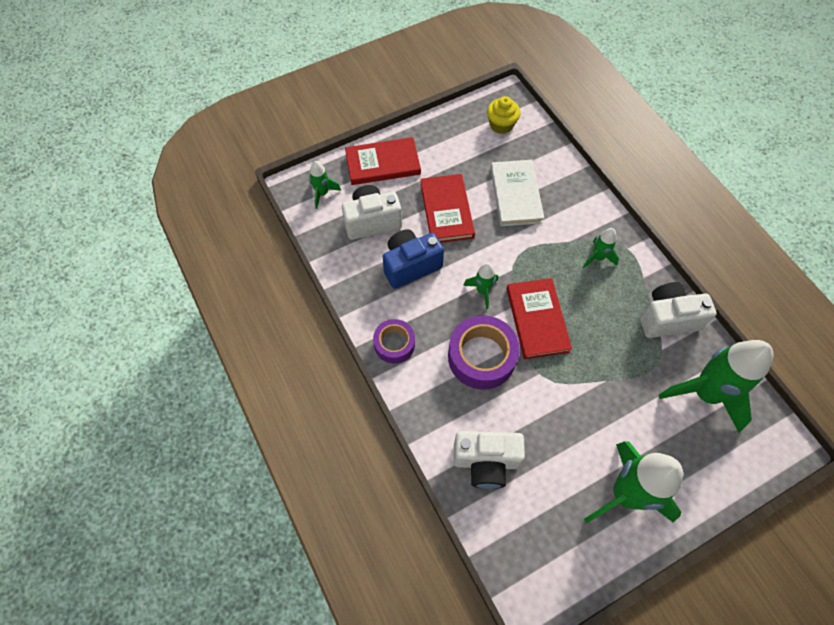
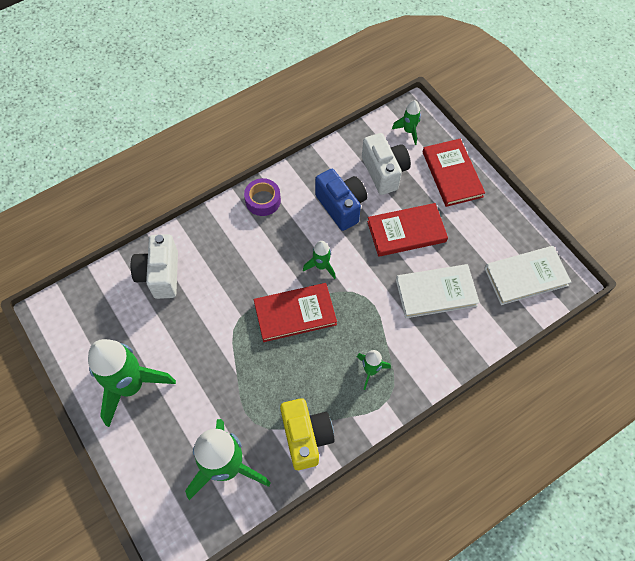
camera: 85 degrees right, 0 degrees up
(481, 357) = (254, 268): purple tape -> none
(501, 125) = (526, 276): yellow cupcake -> white book
(667, 318) = (306, 437): white camera -> yellow camera

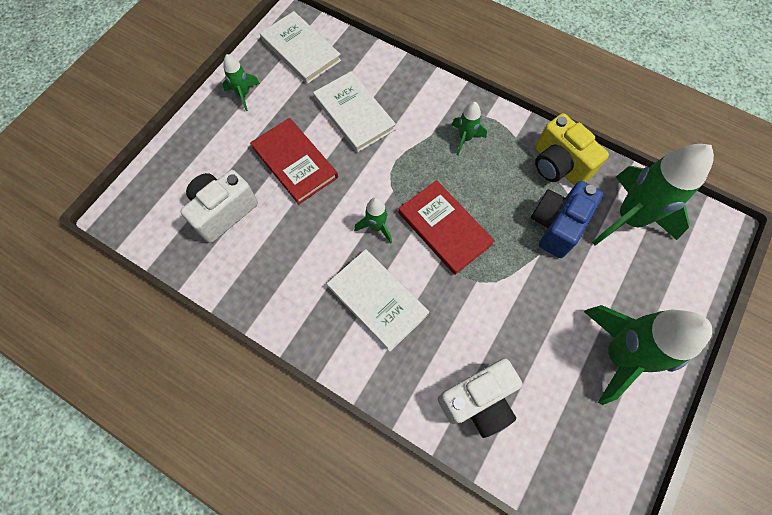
camera: 115 degrees left, 5 degrees up
(263, 200) = (319, 330): purple tape -> none
(263, 243) = (377, 300): none -> white book
(306, 437) = (558, 165): yellow camera -> yellow camera turned 90 degrees counterclockwise
(341, 206) = (290, 238): blue camera -> blue camera (556, 225)
(408, 131) = (152, 208): green rocket -> green rocket (243, 94)
(452, 174) = (201, 145): red book -> none

